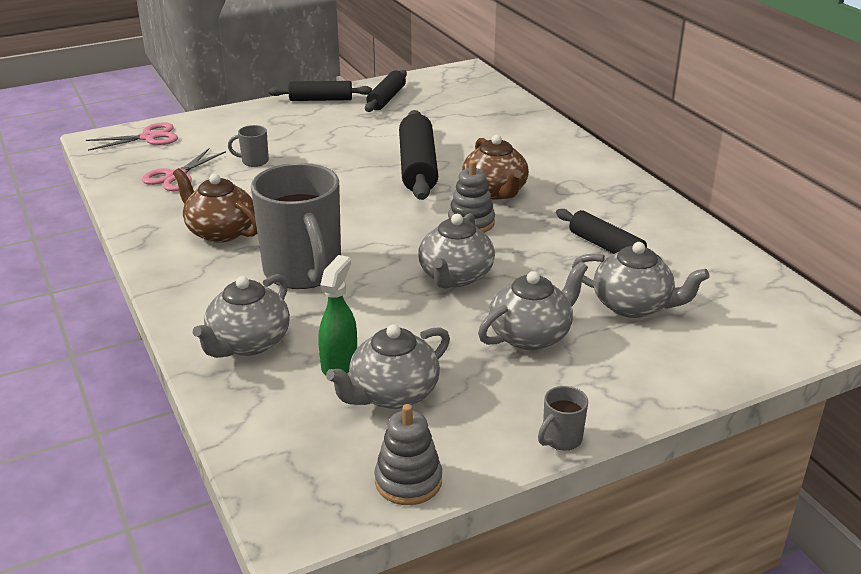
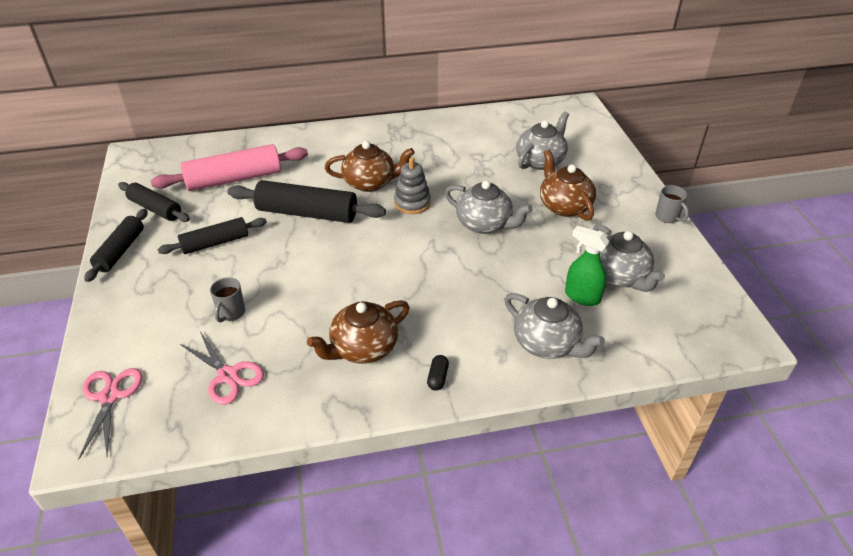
camera: 75 degrees left, 10 degrees up
(185, 278) = (437, 377): none -> black capsule
(303, 272) = (453, 301): grey mug -> none
(408, 481) = (705, 283): grey stacking toy -> none
(454, 121) = (234, 179): none -> pink rolling pin
(531, 335) = (564, 206): grey teapot -> brown teapot
(606, 247) = (469, 154): black rolling pin -> black rolling pin (215, 243)

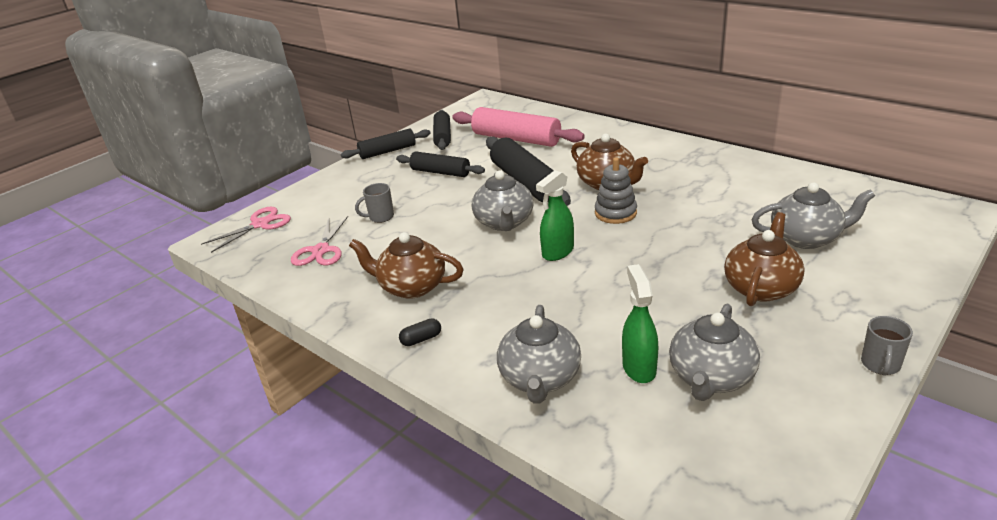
camera: 55 degrees right, 10 degrees down
(421, 254) = (557, 252): none -> green spray bottle
(485, 224) = (651, 260): grey teapot -> grey teapot (504, 222)

